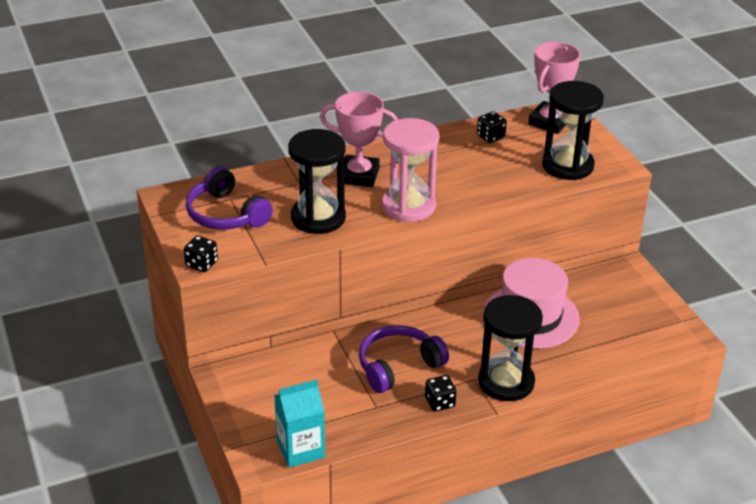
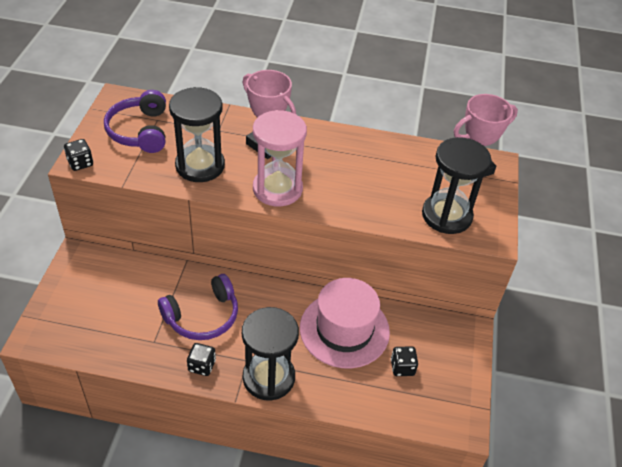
camera: 30 degrees right, 10 degrees up
(300, 449) = (68, 346): turquoise carton -> none
(398, 366) = (202, 316): purple headphones -> purple headphones turned 150 degrees clockwise
(490, 136) = (407, 158): black dice -> black dice (402, 367)

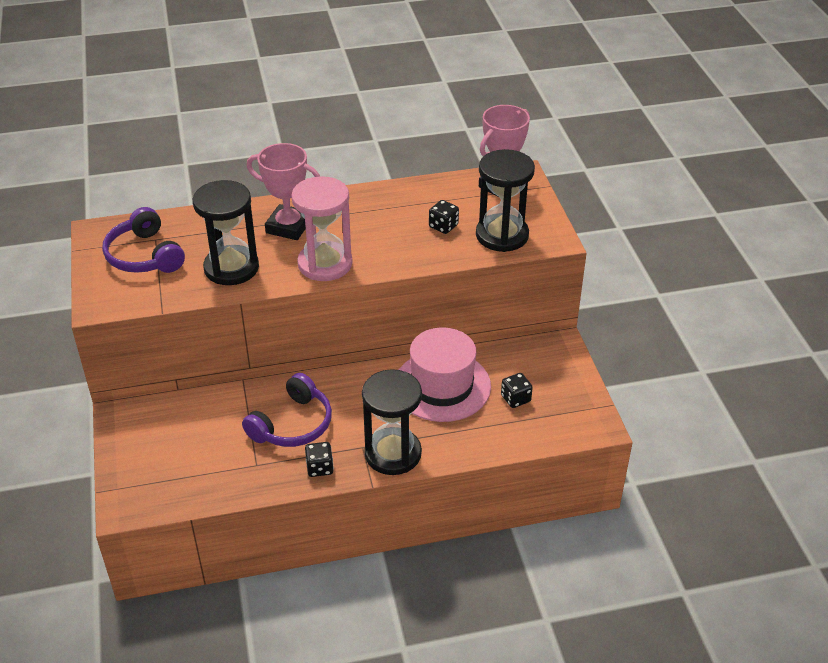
camera: 20 degrees left, 5 degrees down
(80, 163) = (101, 305): black dice -> black dice (443, 226)

